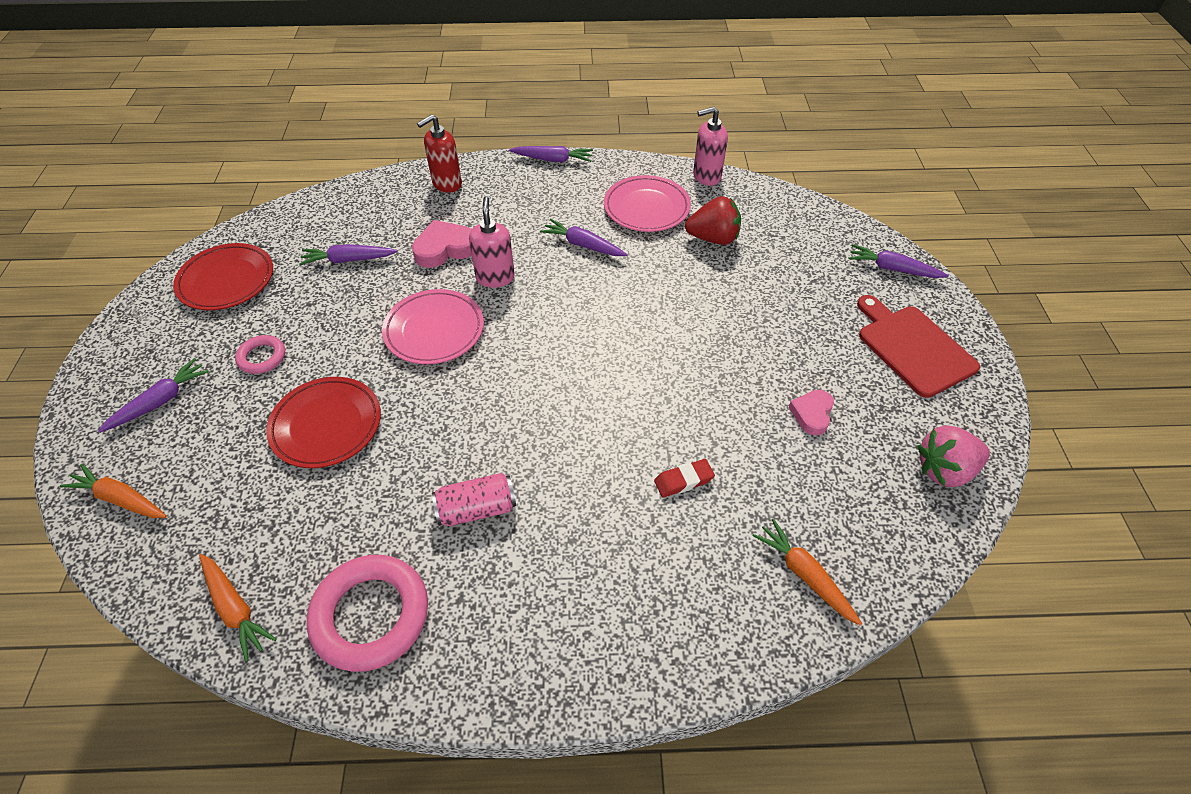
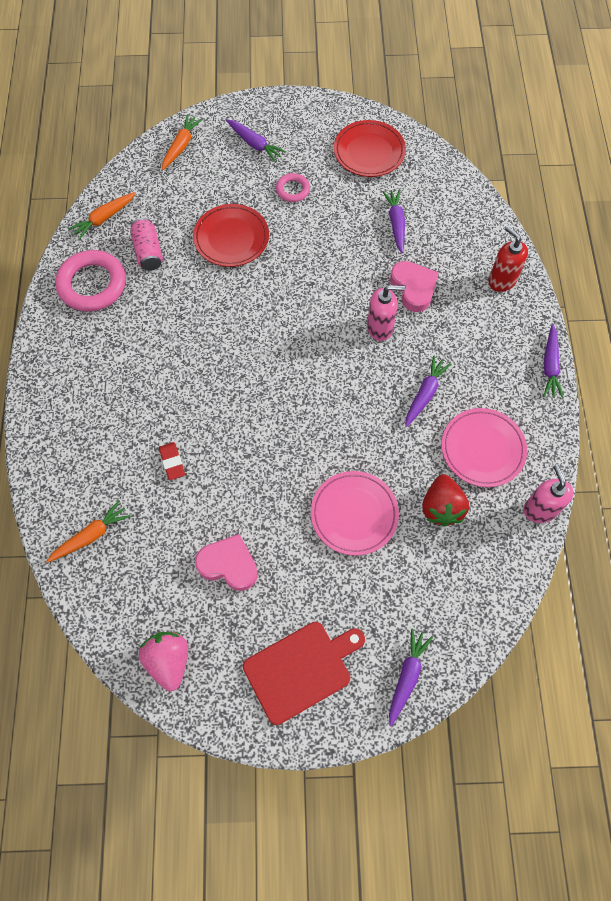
camera: 90 degrees right, 15 degrees up
(434, 330) = (319, 291): pink plate -> pink plate (354, 514)
(477, 509) = (159, 333): pink can -> pink can (148, 252)
(812, 414) = (228, 565): pink heart -> pink heart, size x1.54

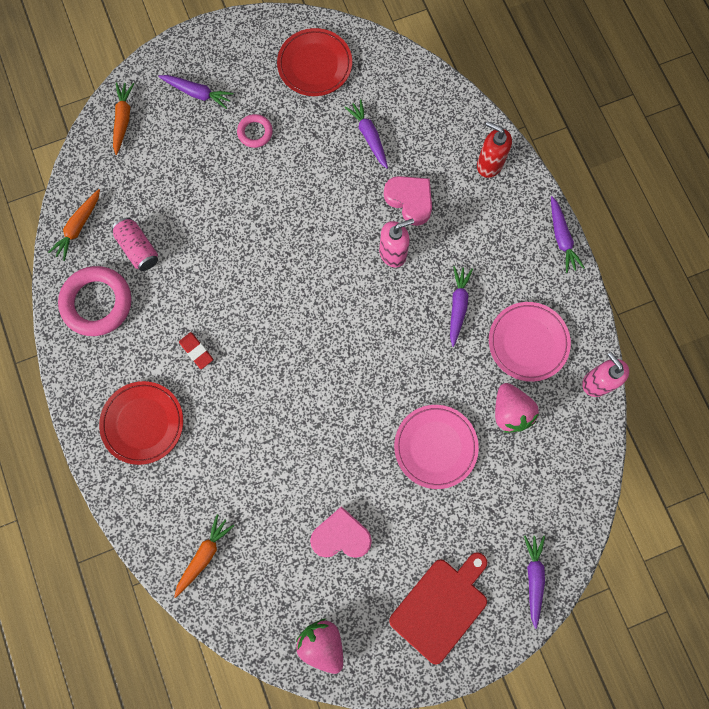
camera: 20 degrees left, 10 degrees up
(172, 462) = (250, 457): red eraser -> red eraser (196, 351)
(231, 238) = (215, 206): red plate -> red plate (143, 423)
(441, 507) = (510, 412): red strawberry -> pink strawberry

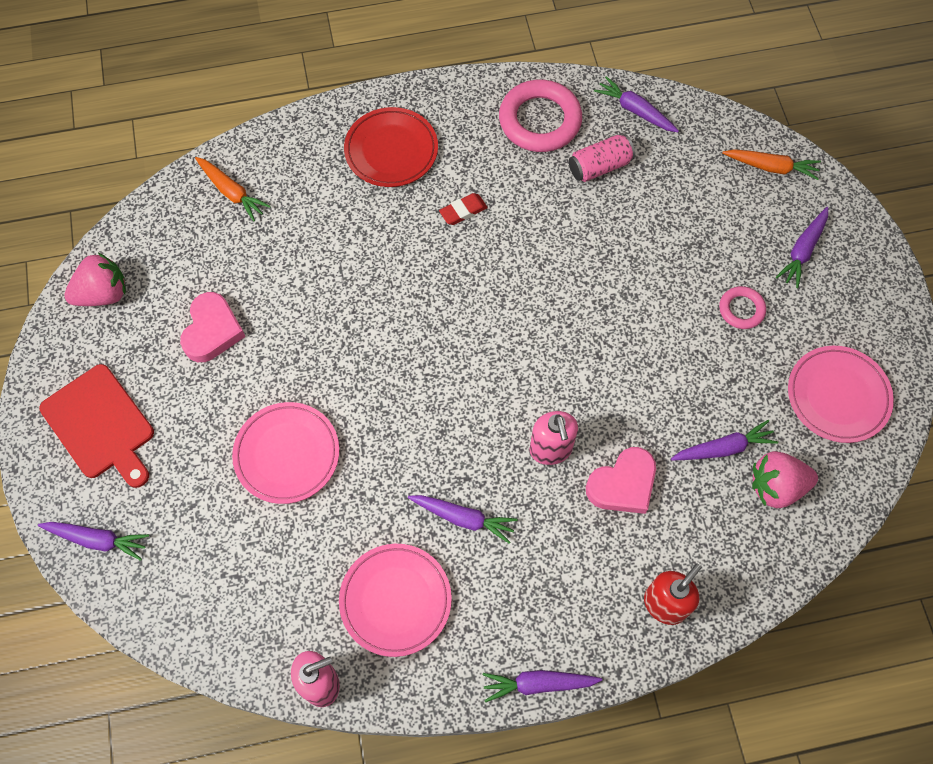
camera: 100 degrees right, 10 degrees down
(78, 227) = (635, 111): orange carrot -> purple carrot
(315, 65) = (837, 396): red plate -> pink plate
(510, 412) = (308, 556): pink strawberry -> pink strawberry (776, 486)

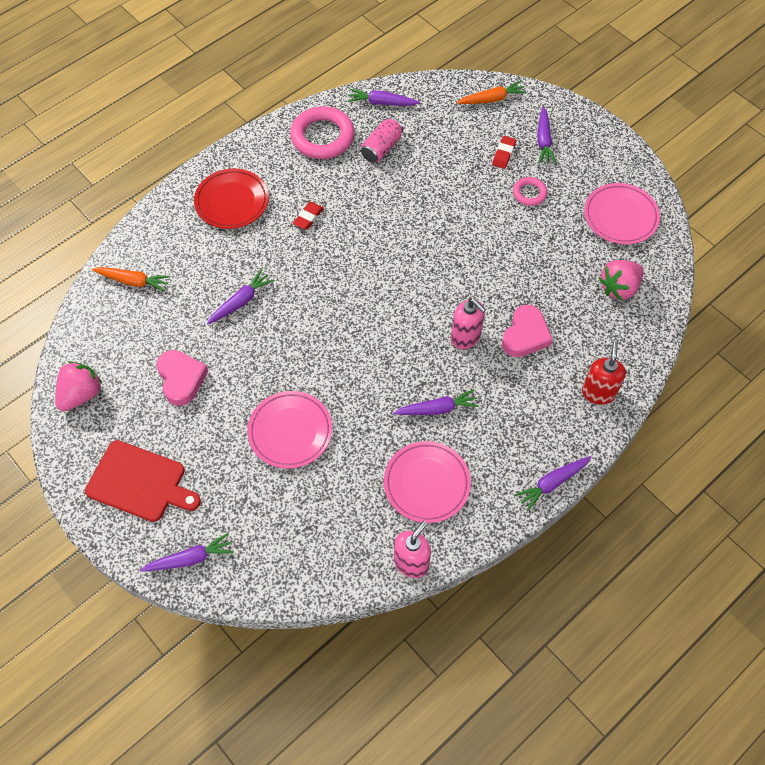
camera: 30 degrees left, 5 degrees down
(723, 448) = (572, 281): purple carrot -> purple carrot (241, 301)
(741, 244) = (503, 154): none -> red eraser

